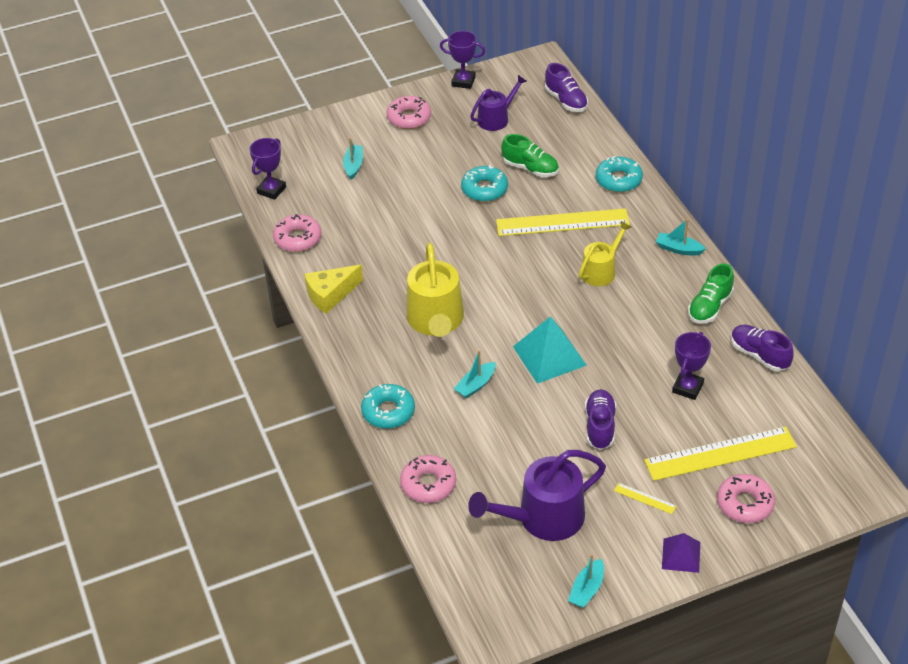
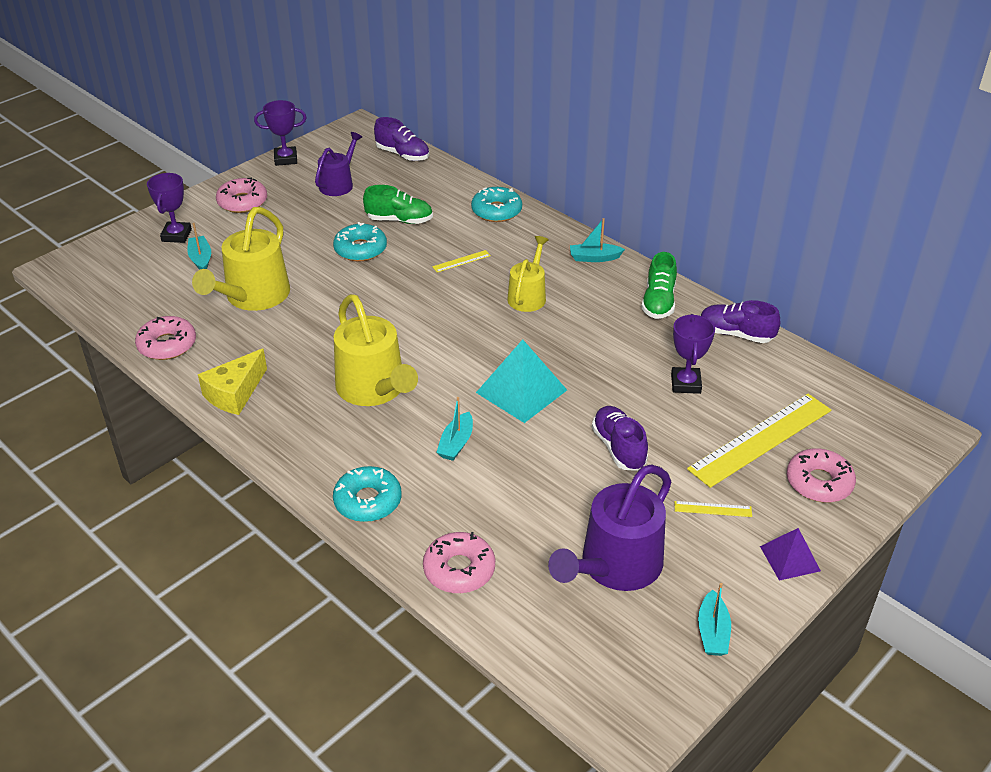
camera: 25 degrees left, 5 degrees down
(271, 190) = (112, 303): purple trophy -> purple trophy (176, 235)
(379, 212) = (253, 296): none -> yellow watering can
(562, 222) = (461, 261): yellow ruler -> yellow ruler, size x0.41

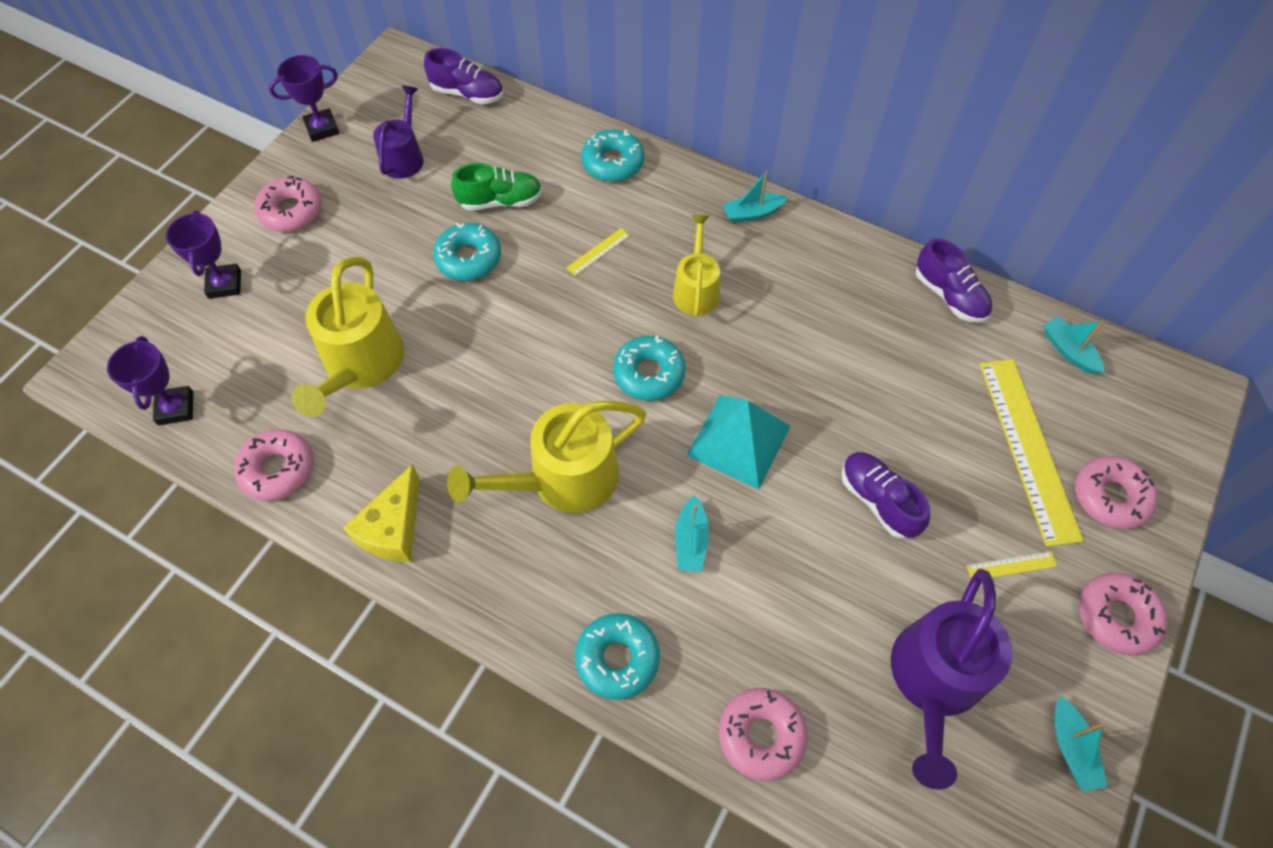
camera: 15 degrees left, 20 degrees up
(201, 259) = (271, 317): turquoise boat -> turquoise boat (1069, 351)
(374, 389) = (563, 479): yellow watering can -> yellow watering can turned 105 degrees clockwise
(468, 339) = (649, 373): none -> turquoise donut
(658, 302) = (848, 266): green shoe -> none
(685, 384) = (919, 384): purple trophy -> purple trophy (176, 408)
(736, 334) = (949, 296): purple shoe -> purple shoe turned 135 degrees counterclockwise
(761, 439) = (1028, 448): yellow ruler -> yellow ruler turned 45 degrees counterclockwise
(790, 558) = (1116, 616): purple pyramid -> pink donut

